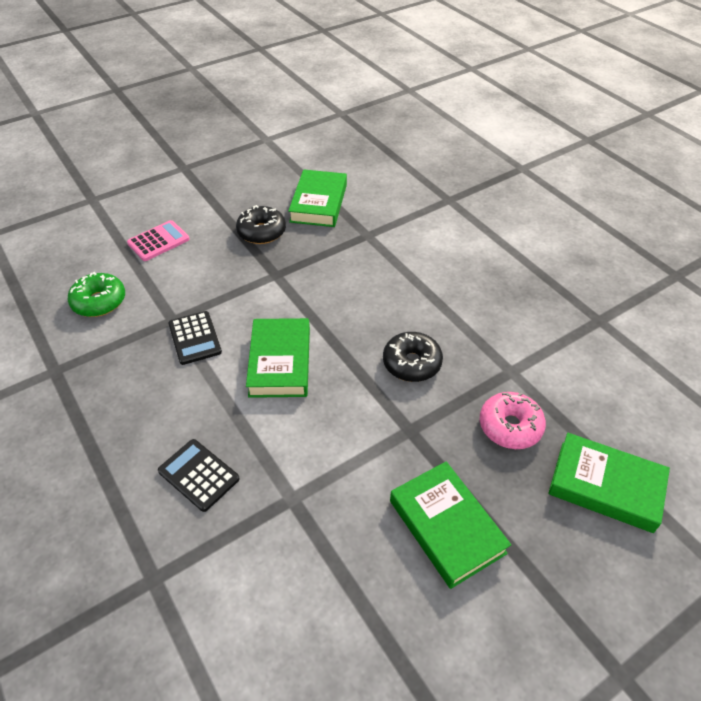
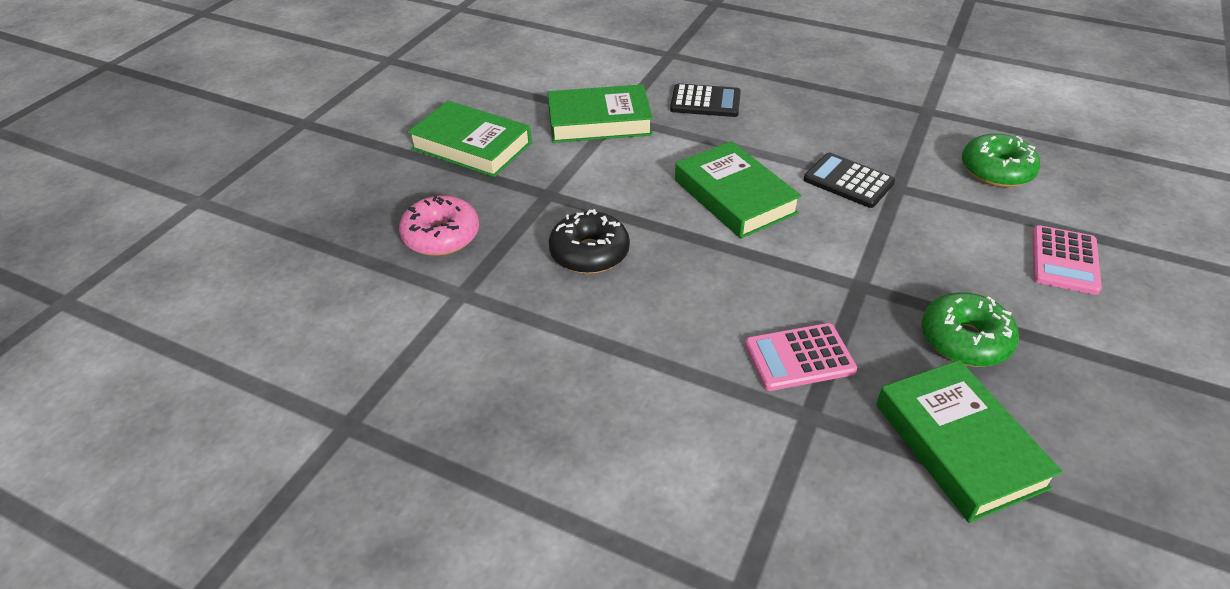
camera: 150 degrees right, 5 degrees down
(261, 232) = (964, 340): black donut -> green donut
(347, 256) = (799, 358): none -> pink calculator
(605, 486) = (323, 224): green book -> green book (599, 121)

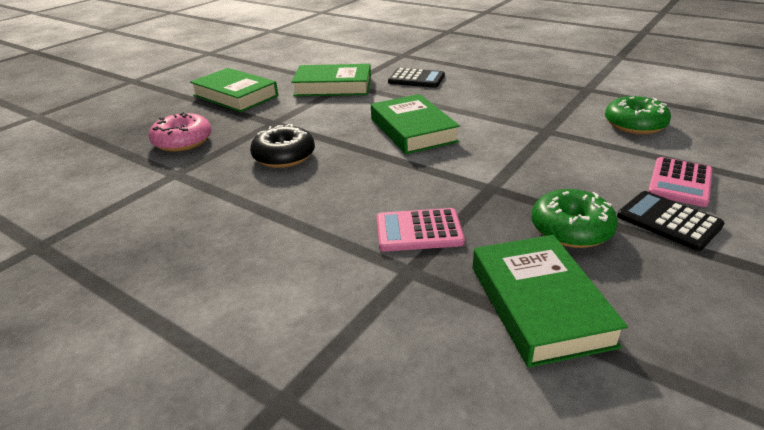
camera: 10 degrees right, 10 degrees down
(848, 181) = (508, 125): black calculator -> black calculator (668, 221)

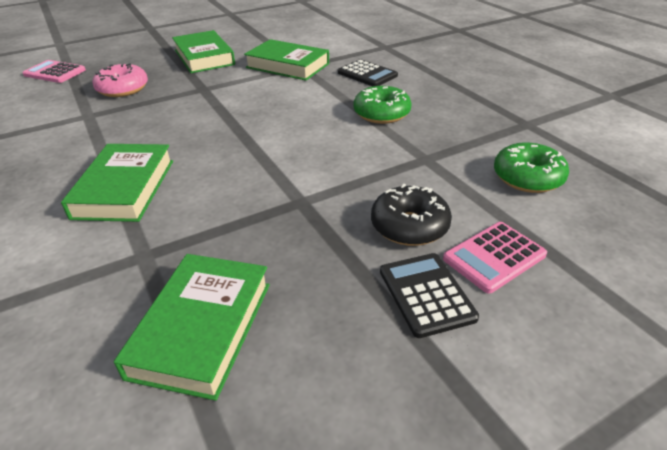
camera: 25 degrees right, 5 degrees up
(284, 156) = (175, 122): black donut -> black donut (409, 226)
(413, 130) = (302, 125): green book -> green book (124, 188)
(419, 231) = (193, 222): pink calculator -> pink calculator (54, 72)
(571, 229) = (319, 268): green donut -> green donut (381, 114)

